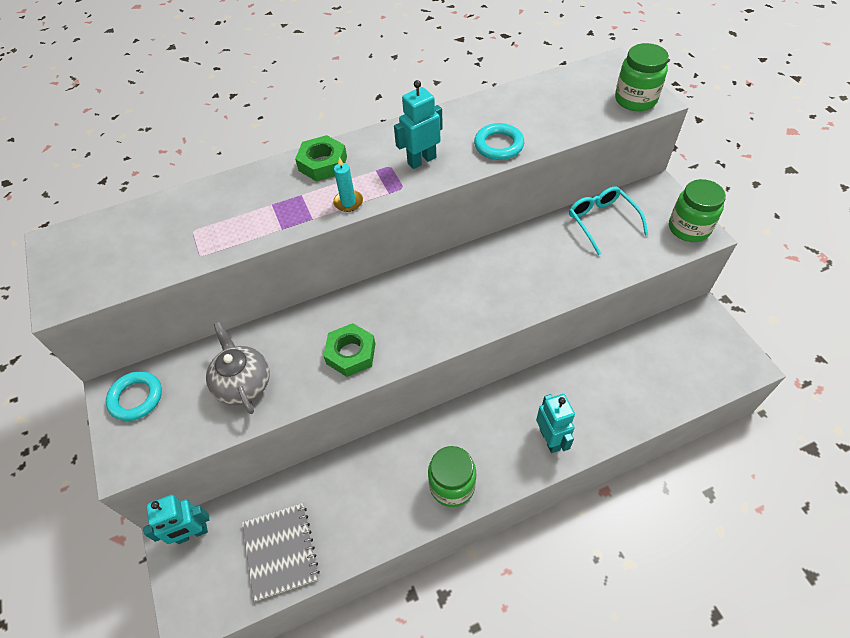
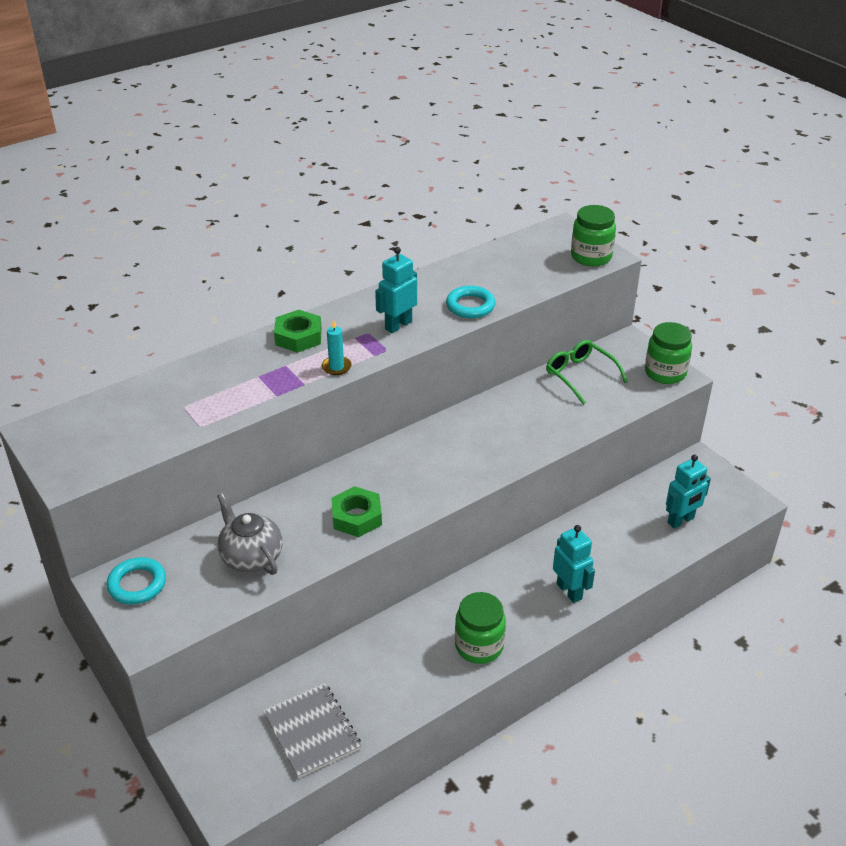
camera: 15 degrees left, 15 degrees down
(192, 533) = (207, 732): turquoise robot -> turquoise robot (681, 520)
(602, 222) = (580, 375): turquoise glasses -> green glasses

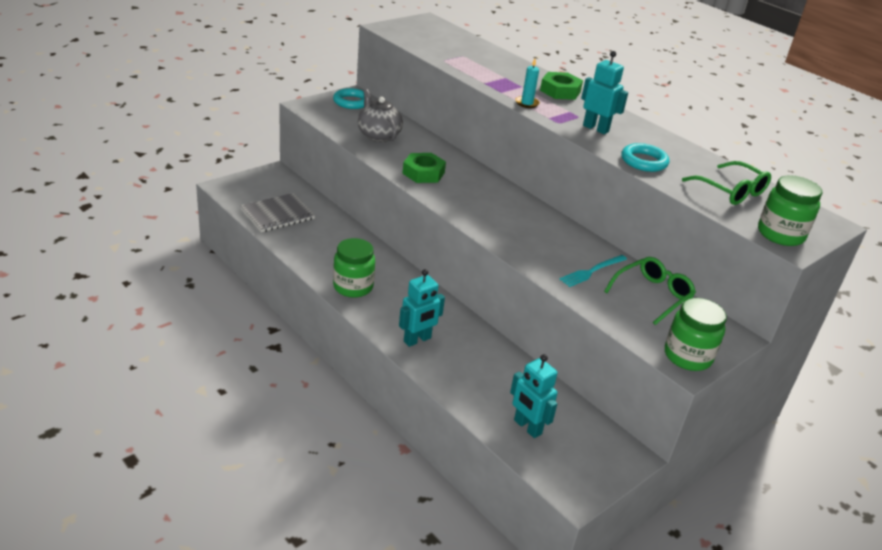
camera: 80 degrees right, 5 degrees down
(251, 557) = (378, 135): grey teapot -> grey teapot turned 75 degrees counterclockwise
(519, 266) = (731, 191): none -> green glasses
(548, 407) = (592, 271): none -> turquoise fork

